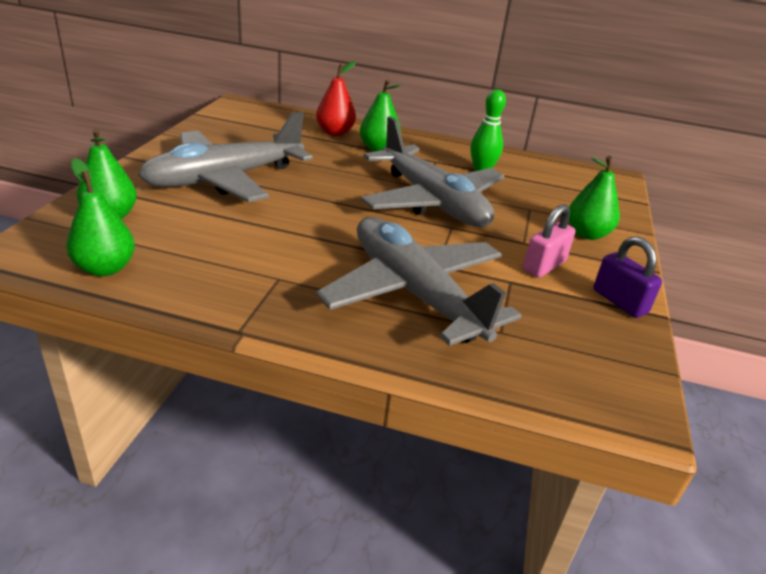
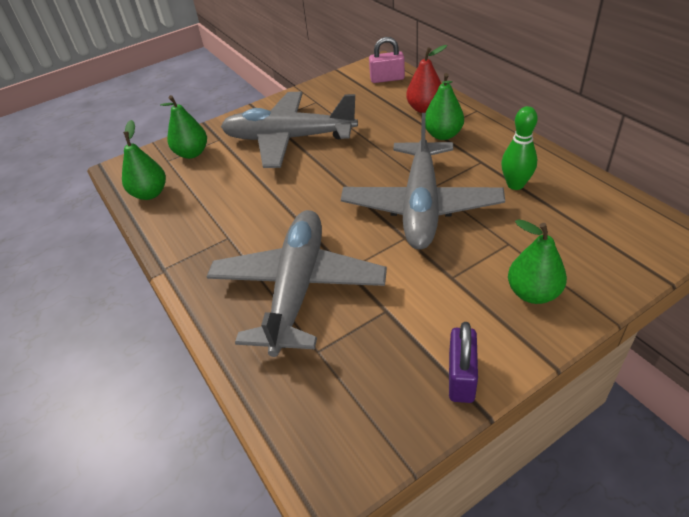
camera: 50 degrees right, 10 degrees up
(544, 266) = (437, 309): pink padlock -> pink padlock (387, 79)

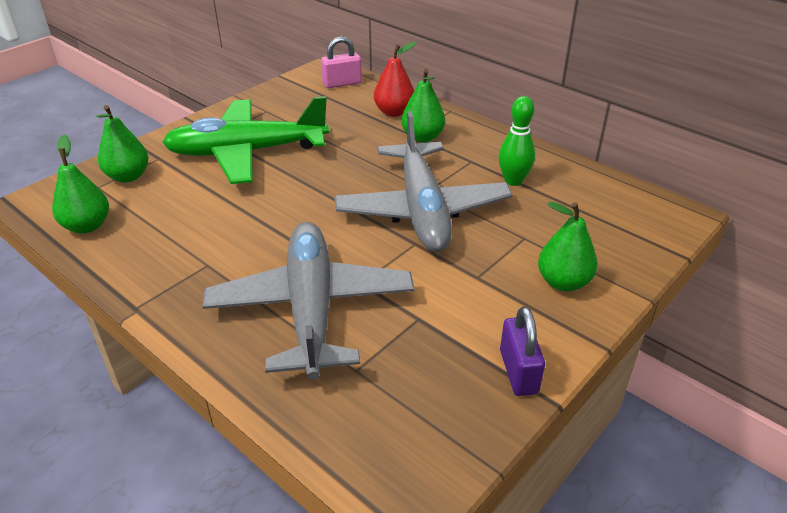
camera: 20 degrees left, 5 degrees down
(288, 139) = (247, 152): grey plane -> green plane

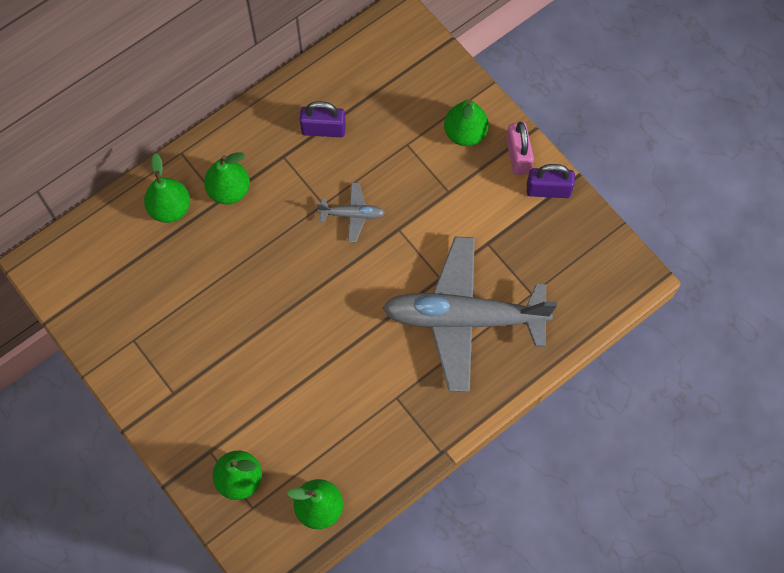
camera: 80 degrees left, 30 degrees up
(247, 152) = (219, 362): green plane -> none
(342, 83) = (87, 253): pink padlock -> pink padlock (518, 156)
(394, 112) = (170, 208): red pear -> green pear
(422, 210) = (352, 214): grey plane -> grey plane, size x0.41
(513, 181) = (323, 129): green bowling pin -> purple padlock

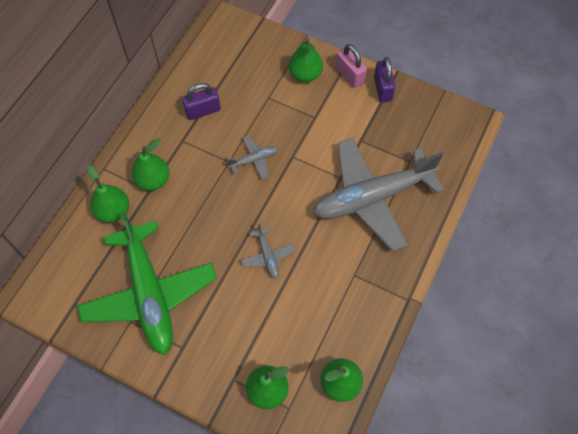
camera: 25 degrees left, 5 degrees down
(166, 319) = (149, 294): none -> green plane
(312, 333) = (268, 256): none -> grey plane
(548, 190) = (382, 89): purple padlock -> purple padlock turned 75 degrees counterclockwise

